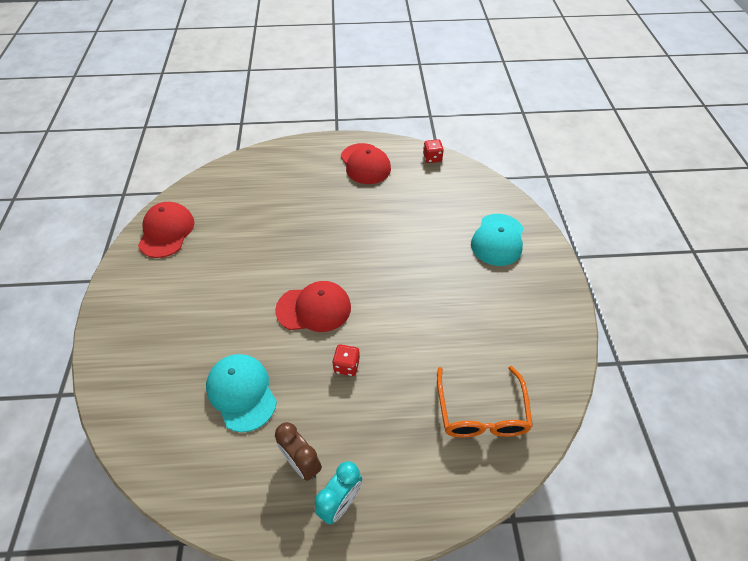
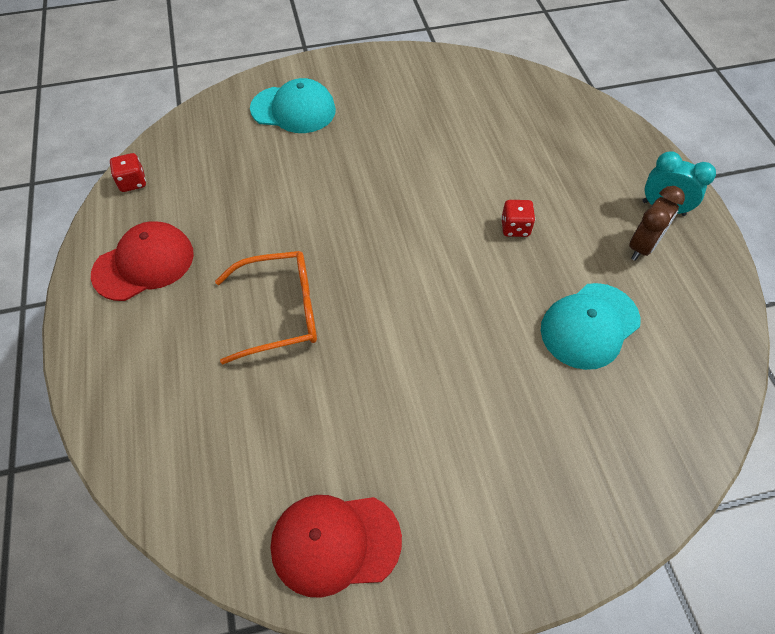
camera: 100 degrees left, 5 degrees up
(314, 308) = (444, 276): red cap -> none
(481, 413) = (528, 115): orange glasses -> orange glasses (281, 312)

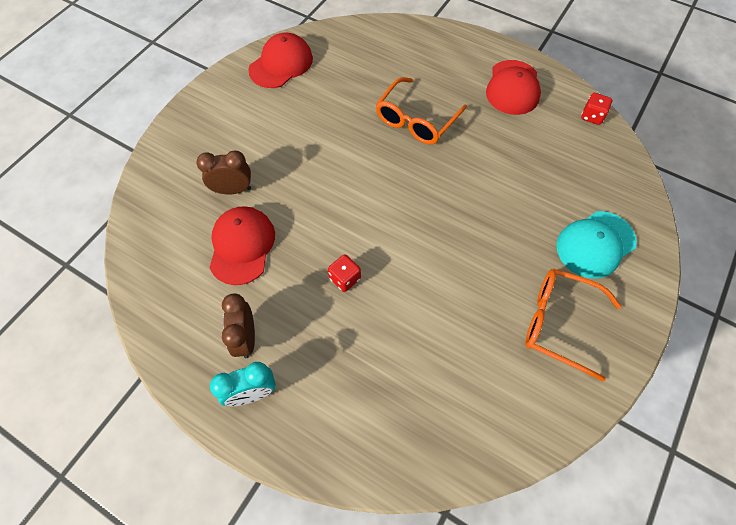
camera: 135 degrees right, 5 degrees up
(389, 94) = (558, 323): none -> orange glasses
(555, 395) = (232, 190): none -> brown clock
(589, 326) = (242, 246): turquoise cap -> red cap

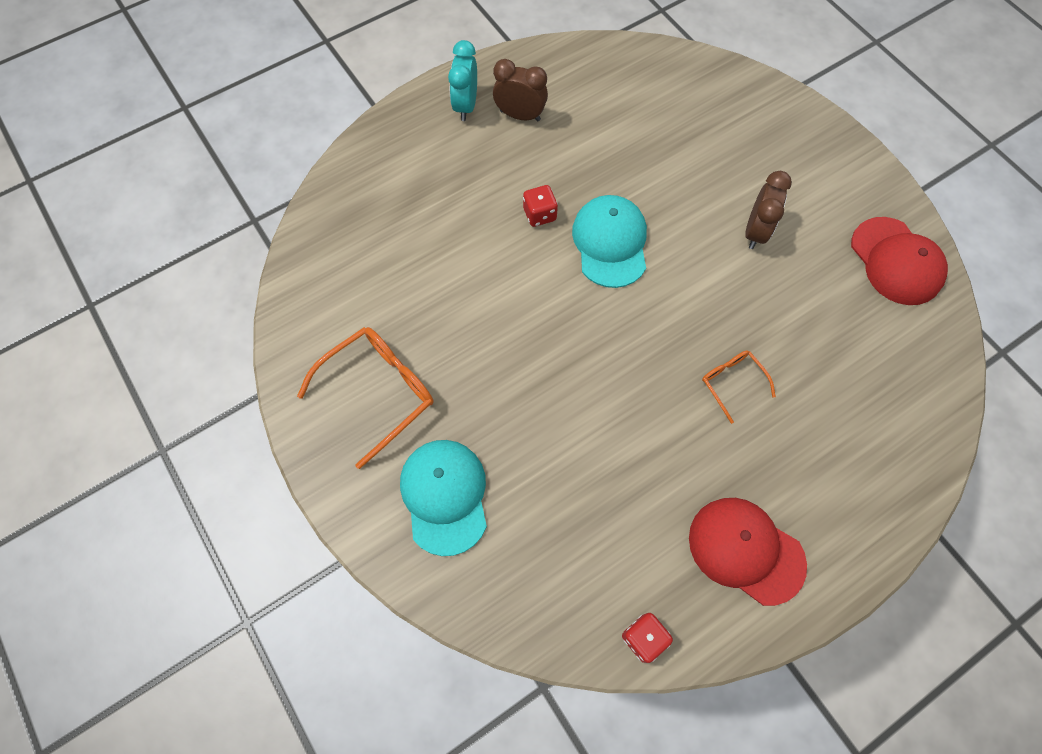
camera: 115 degrees right, 5 degrees up
(232, 190) = (701, 152): brown clock -> brown clock (755, 231)
(242, 246) = (624, 140): red cap -> none
(346, 220) = (610, 243): none -> turquoise cap
(416, 120) = (732, 382): orange glasses -> orange glasses, size x0.54

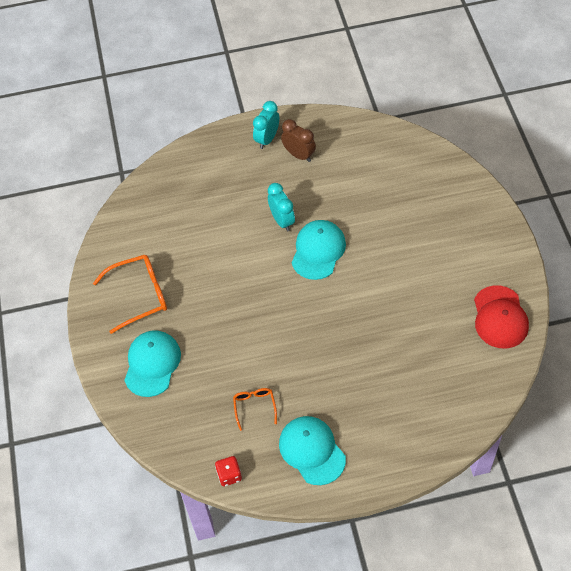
camera: 25 degrees right, 10 degrees down
(539, 214) = (282, 221): red dice -> turquoise clock
(732, 382) = (352, 356): orange glasses -> orange glasses (254, 407)
(746, 550) = (312, 451): red cap -> turquoise cap
(755, 231) = (415, 271): brown clock -> none

